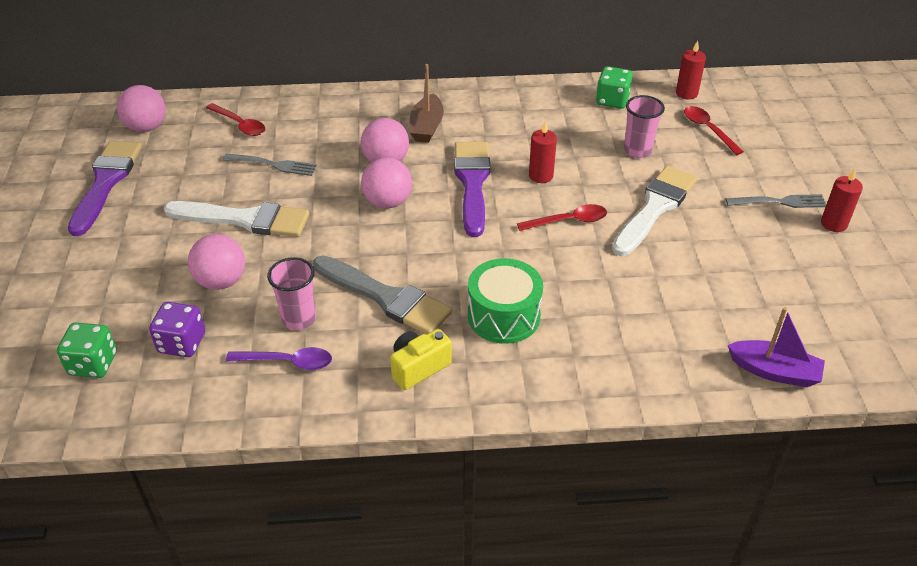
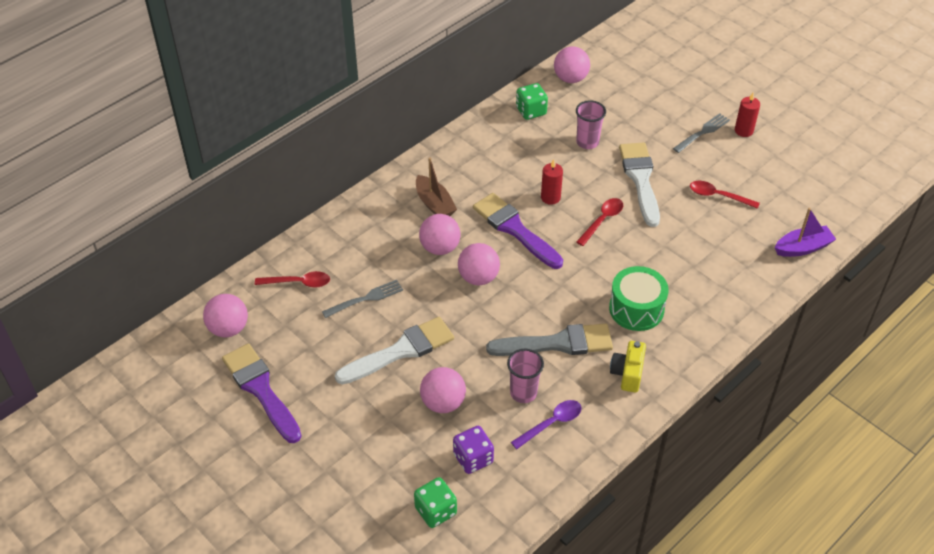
camera: 40 degrees left, 5 degrees up
(686, 93) = (570, 78): red candle -> pink ball
(707, 129) = (611, 101): red spoon -> red spoon (718, 196)

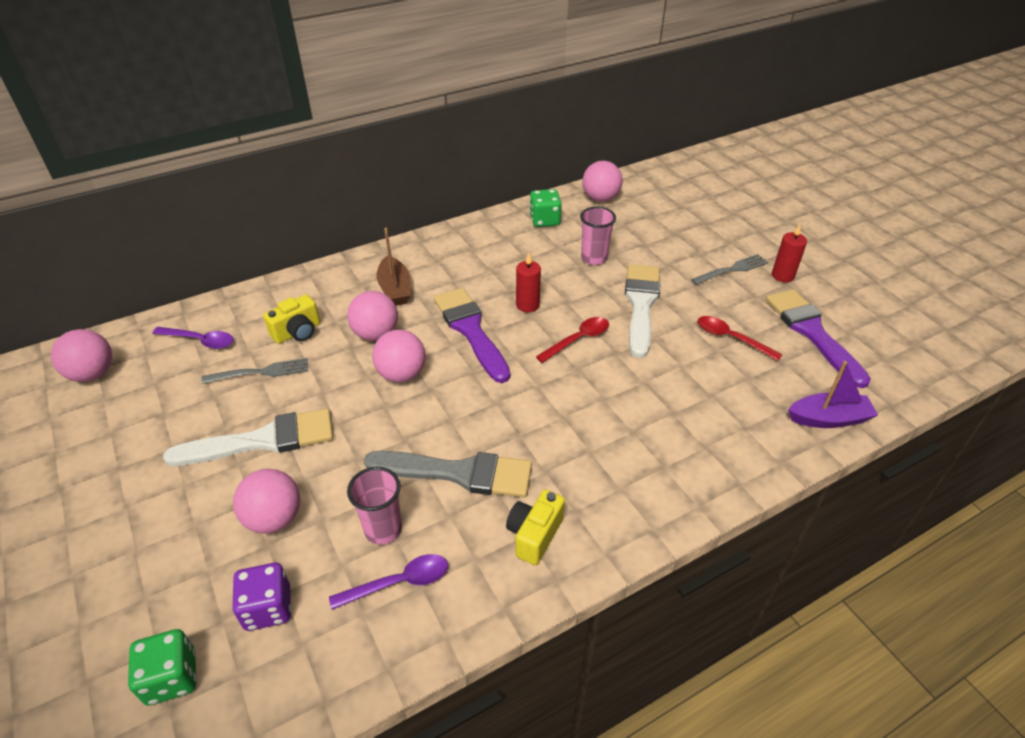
camera: 15 degrees right, 5 degrees down
(261, 389) = (74, 451): purple brush -> purple brush (812, 332)
(298, 283) = (200, 341): red spoon -> purple spoon
(375, 259) = (297, 332): none -> yellow camera
(636, 309) = (579, 451): green drum -> none

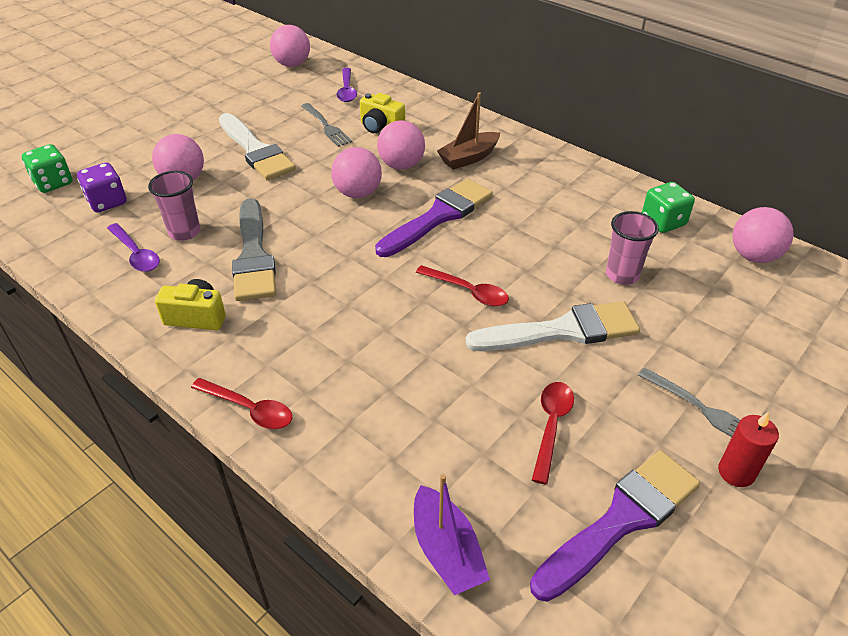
camera: 70 degrees right, 0 degrees up
(527, 305) = (501, 243): red candle -> none
(673, 509) = (249, 409): none -> red spoon

